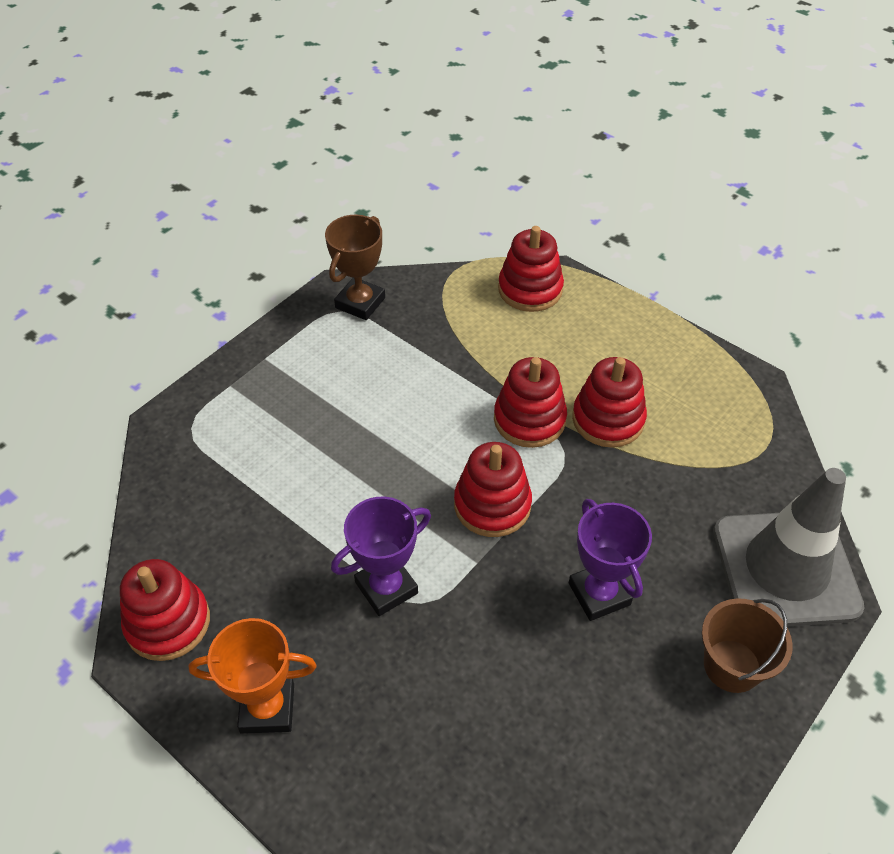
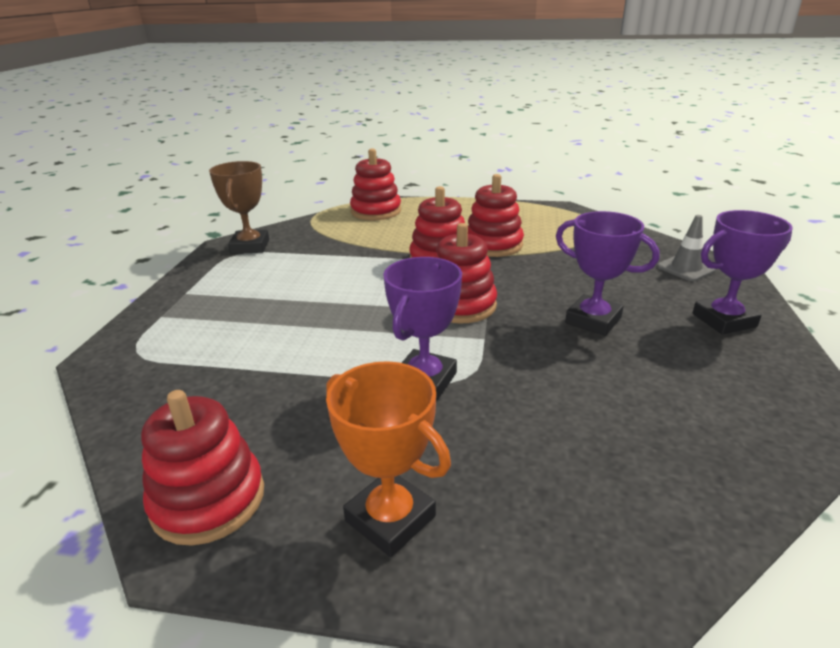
camera: 30 degrees left, 20 degrees down
(267, 708) = (390, 518): orange trophy -> orange trophy turned 75 degrees clockwise
(732, 666) = (724, 320): brown bucket -> purple trophy
(785, 569) = (686, 268): grey traffic cone -> grey traffic cone, size x0.44

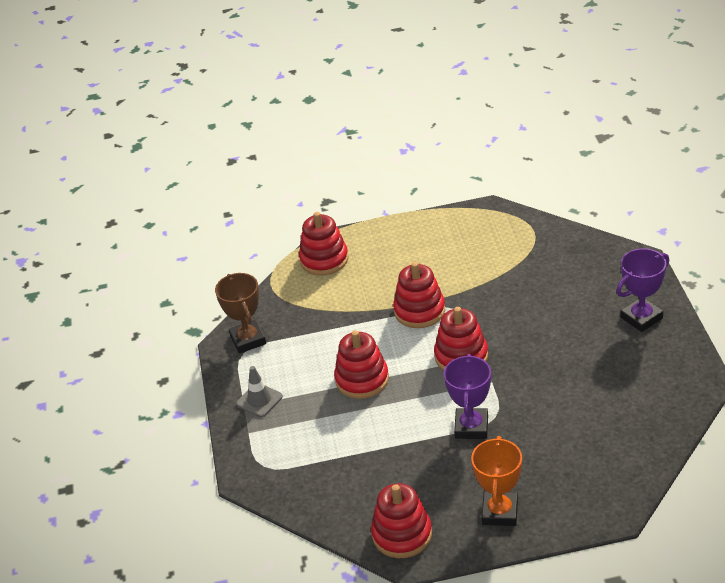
camera: 15 degrees left, 10 degrees up
(390, 518) = (500, 512): orange trophy -> orange trophy turned 75 degrees clockwise
(493, 245) = (453, 279): red stacking toy -> red stacking toy (362, 379)
(593, 320) = (557, 343): purple trophy -> none
(686, 268) = (609, 267): grey traffic cone -> grey traffic cone (259, 400)

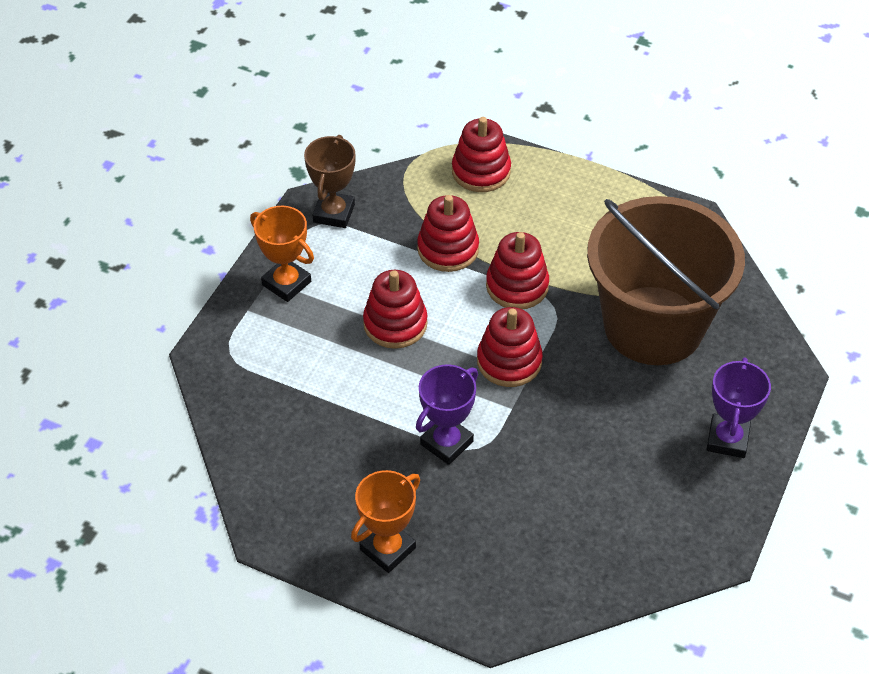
camera: 30 degrees right, 10 degrees up
(259, 400) = (286, 283): grey traffic cone -> orange trophy
(402, 534) = (281, 507): red stacking toy -> red stacking toy (448, 249)
(529, 283) = (653, 325): none -> brown bucket
(641, 318) = (727, 439): purple trophy -> purple trophy turned 75 degrees counterclockwise

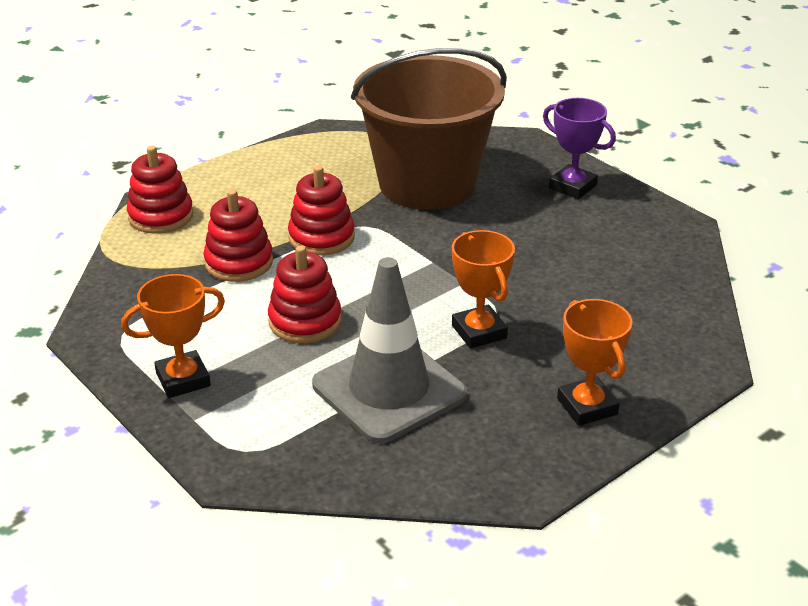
camera: 65 degrees left, 15 degrees down
(334, 213) = (118, 319): brown trophy -> none
(339, 410) = (389, 390): none -> grey traffic cone
(446, 443) = (479, 332): purple trophy -> orange trophy
(509, 361) = (408, 268): red stacking toy -> none

